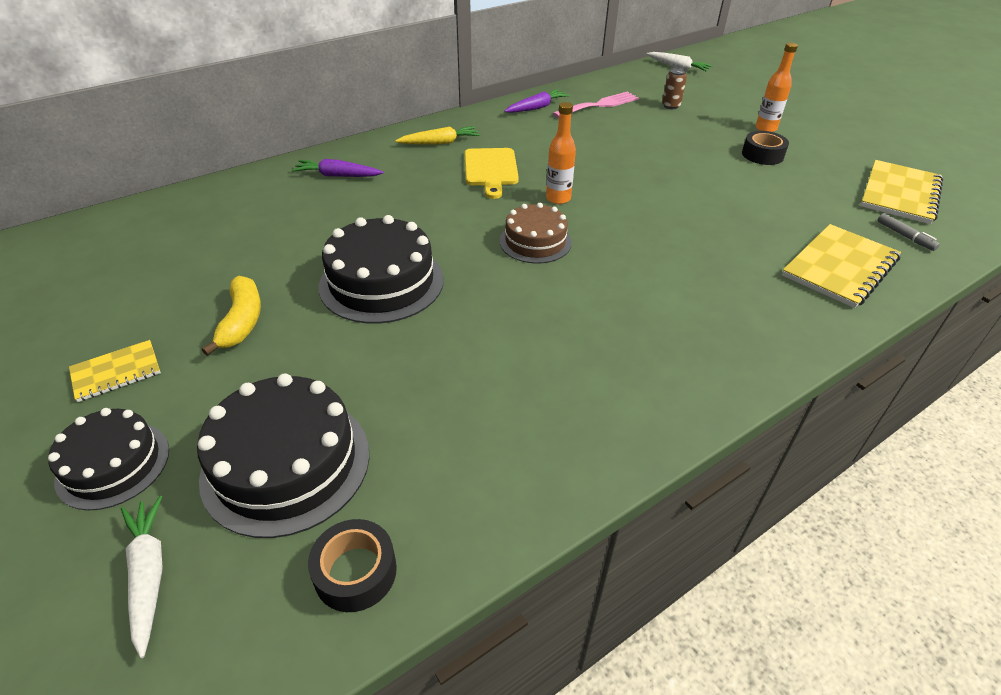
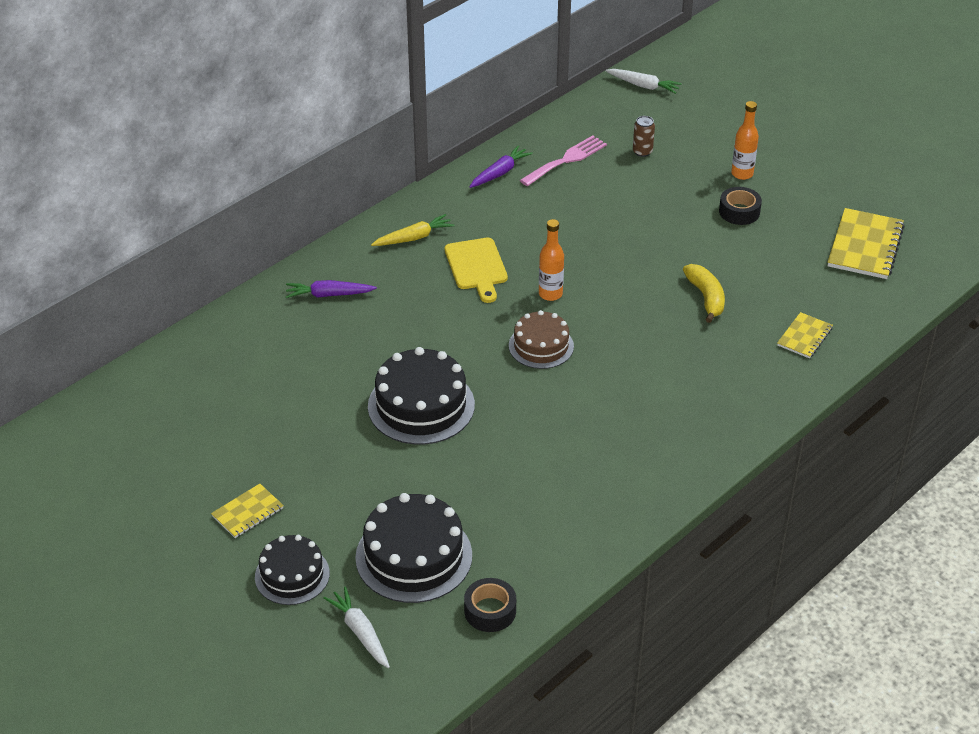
camera: 10 degrees left, 0 degrees up
(242, 321) = (322, 457): yellow banana -> yellow banana (706, 298)
(839, 267) = (804, 337): yellow notebook -> yellow notebook, size x0.57
(905, 236) = (863, 295): grey marker -> none

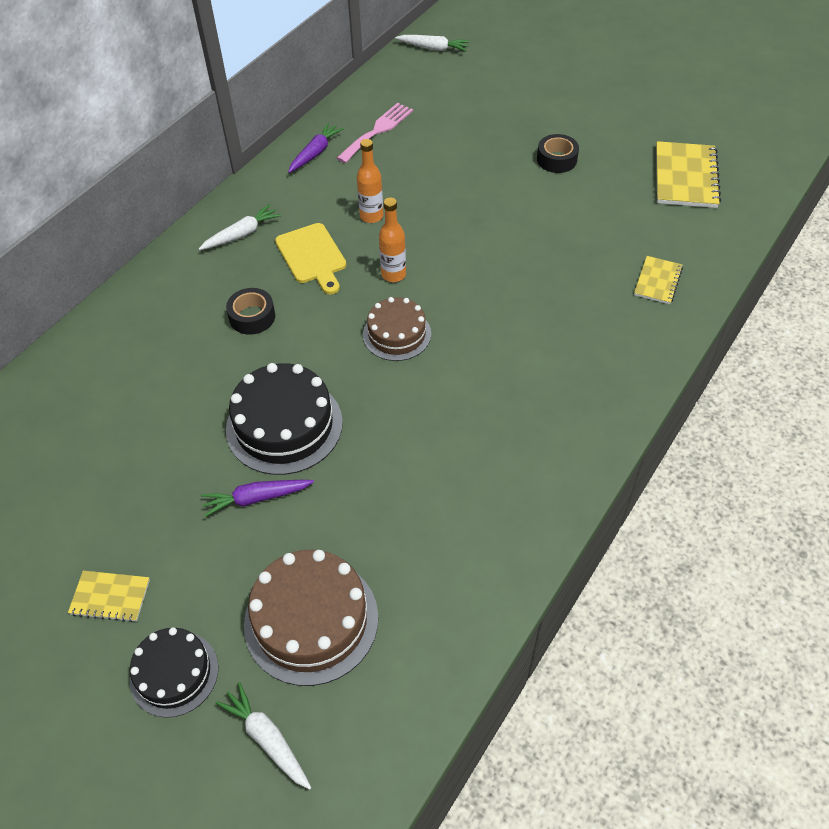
camera: 10 degrees left, 10 degrees up
(247, 512) = (110, 597): yellow notebook -> yellow notebook turned 60 degrees clockwise
(329, 295) = (163, 311): purple carrot -> purple carrot (256, 498)
(413, 238) = (241, 234): yellow carrot -> white carrot
(414, 556) = (311, 620): black cake -> brown cake
(490, 611) = (412, 678): black tape -> black tape (252, 317)
(642, 152) = (448, 112): brown can -> none
(706, 298) = (549, 254): yellow banana -> none
(742, 174) = (548, 121): orange bottle -> orange bottle (371, 216)

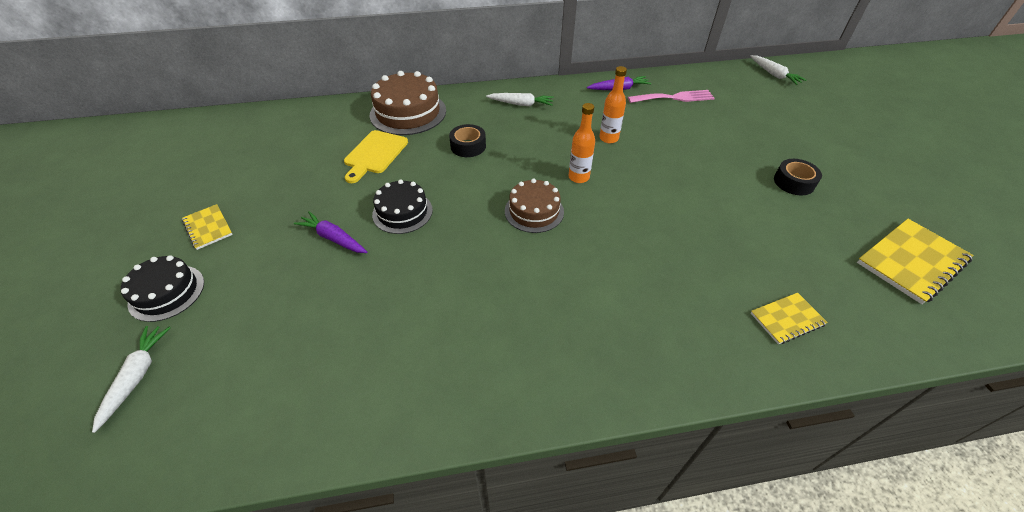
camera: 45 degrees right, 5 degrees down
(284, 425) = (402, 212): black cake -> black cake, size x0.63
(311, 620) = (255, 332): brown cake -> brown cake (408, 113)
(312, 256) = (543, 137): yellow cutting board -> yellow cutting board (375, 154)

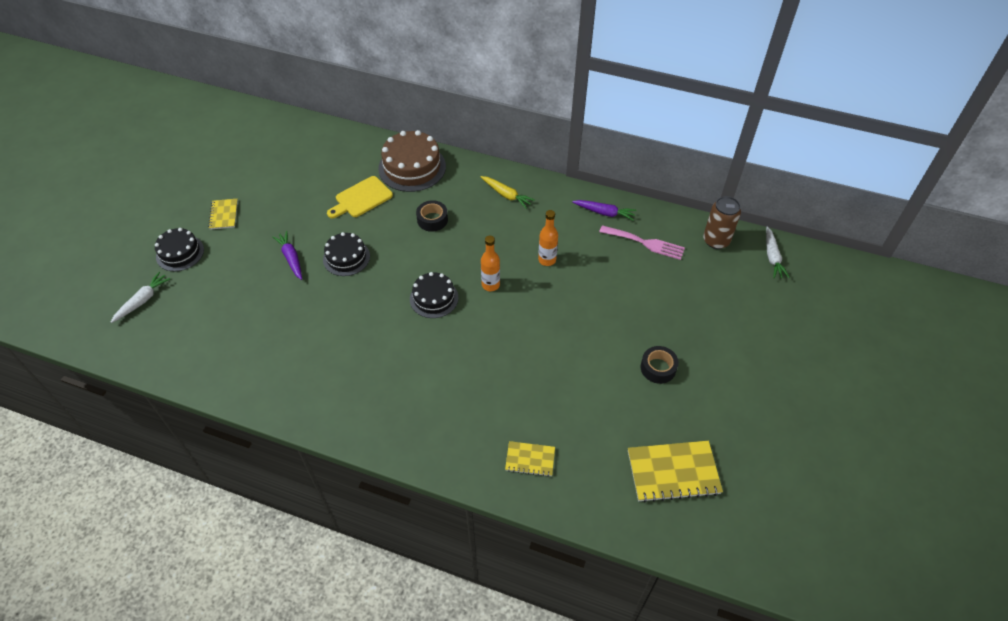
camera: 30 degrees right, 5 degrees up
(521, 104) = (506, 195): white carrot -> yellow carrot
(534, 211) = (434, 298): brown cake -> black cake
(723, 78) = (716, 240): none -> brown can

